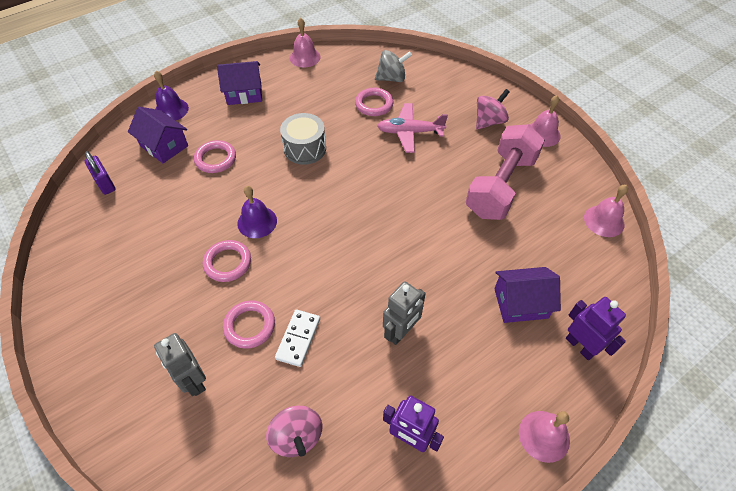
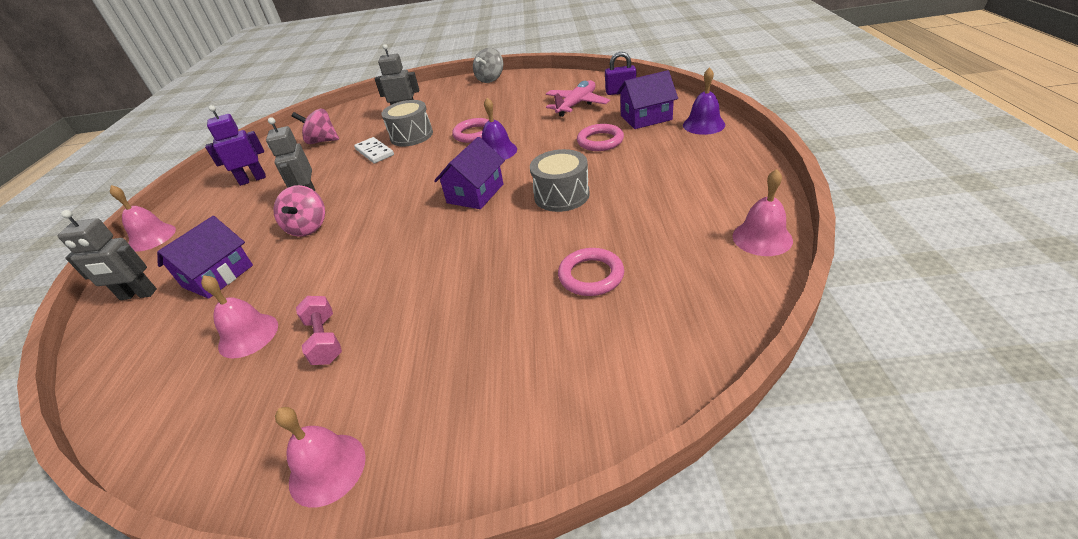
camera: 130 degrees right, 15 degrees down
(244, 93) = (701, 171): purple house -> purple house (475, 193)
(250, 326) = (411, 136): pink ring -> grey drum
(392, 78) = (640, 320): grey spinning top -> grey spinning top (490, 79)
(410, 132) = (502, 291): pink plane -> pink plane (576, 105)
(489, 121) = (430, 401): pink spinning top -> pink spinning top (308, 227)
(500, 186) = (325, 340): pink dumbbell -> pink dumbbell, size x0.47
(580, 346) = (138, 295): purple robot -> grey robot
(604, 221) = (146, 423): pink bell -> pink bell (248, 335)

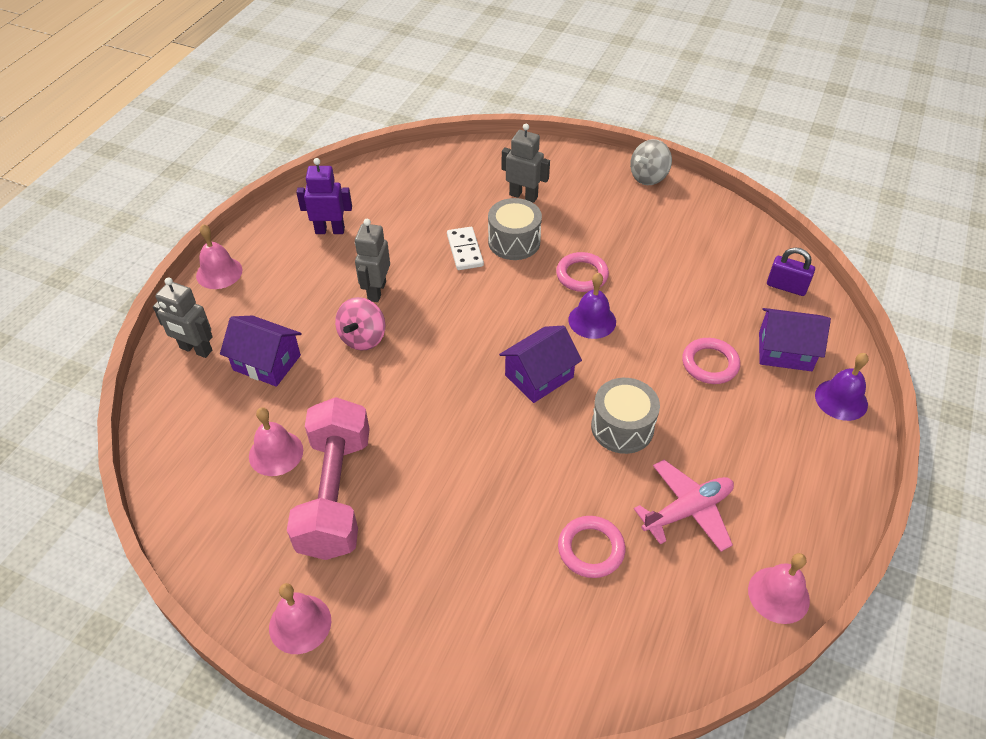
camera: 20 degrees right, 10 degrees up
(218, 276) = (267, 362): purple house -> purple house turned 60 degrees clockwise
(322, 141) = (417, 199): pink spinning top -> none
(325, 340) = (335, 494): pink dumbbell -> pink dumbbell, size x2.13
(576, 105) = (721, 284): pink plane -> pink plane (687, 511)

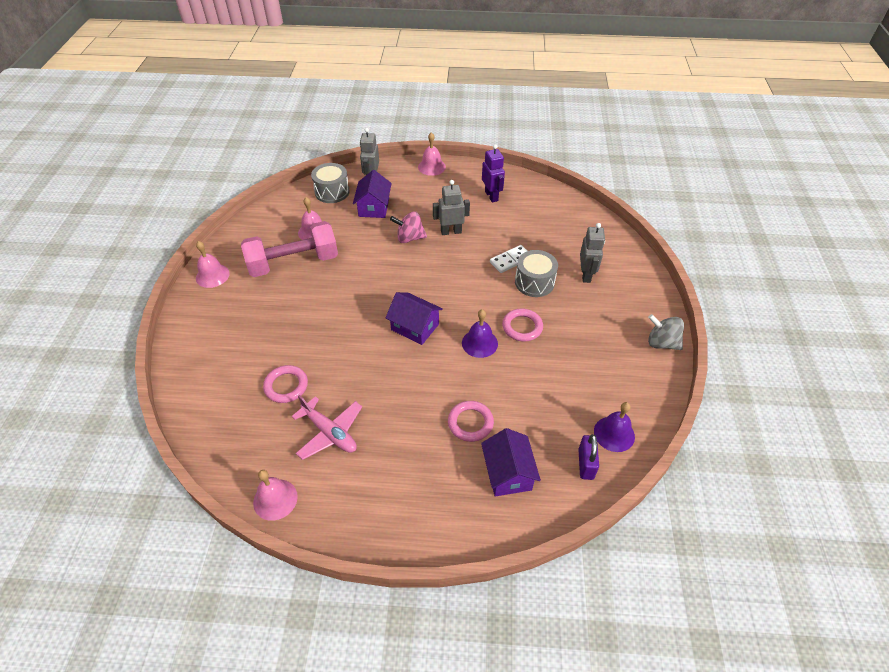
camera: 70 degrees right, 0 degrees up
(622, 427) = (388, 381): grey drum -> grey drum (332, 192)
(841, 399) = (472, 522): purple bell -> purple bell (614, 434)

